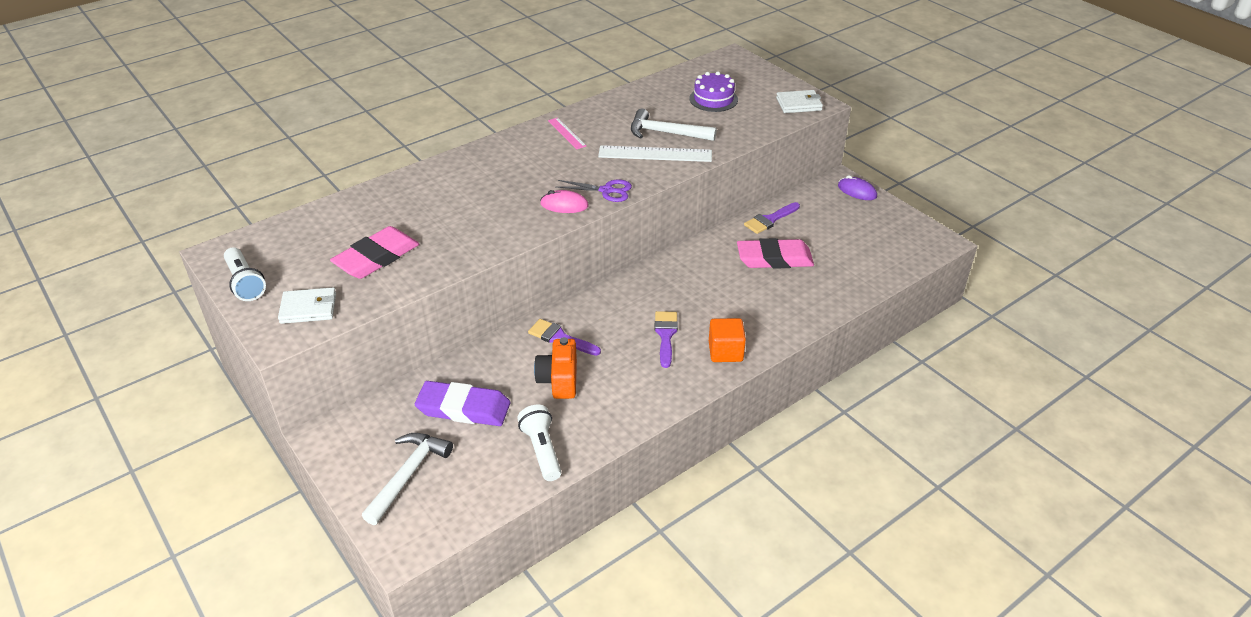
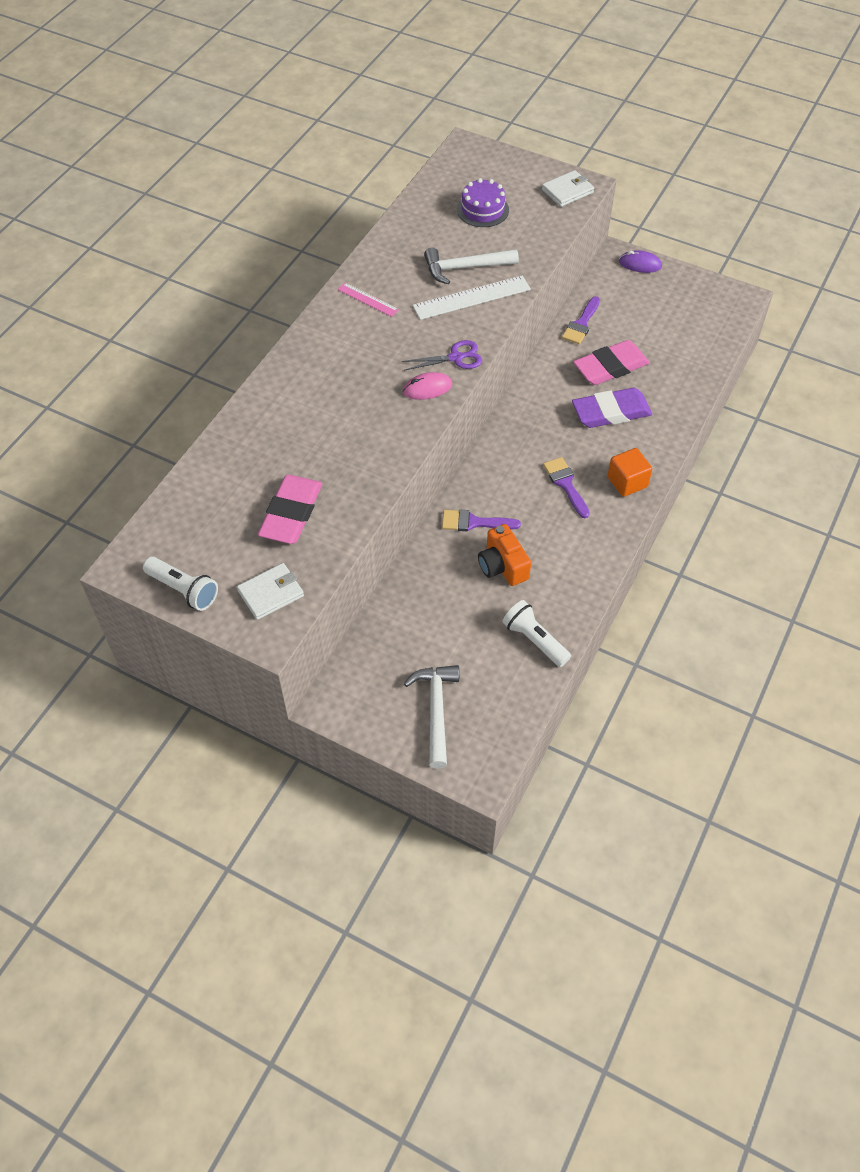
camera: 25 degrees left, 15 degrees up
(463, 408) = (437, 627): purple eraser -> purple eraser (611, 412)

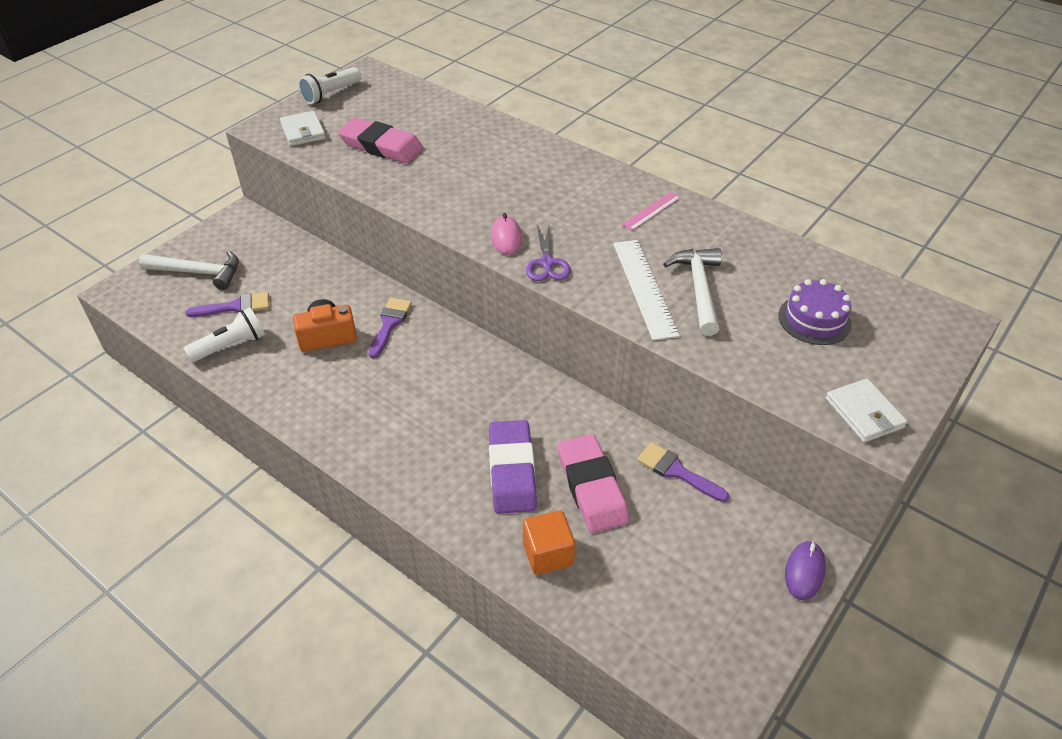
camera: 100 degrees right, 10 degrees down
(565, 484) = (413, 404): purple brush -> purple brush (235, 306)
(627, 482) = (396, 462): orange cube -> orange cube (548, 554)

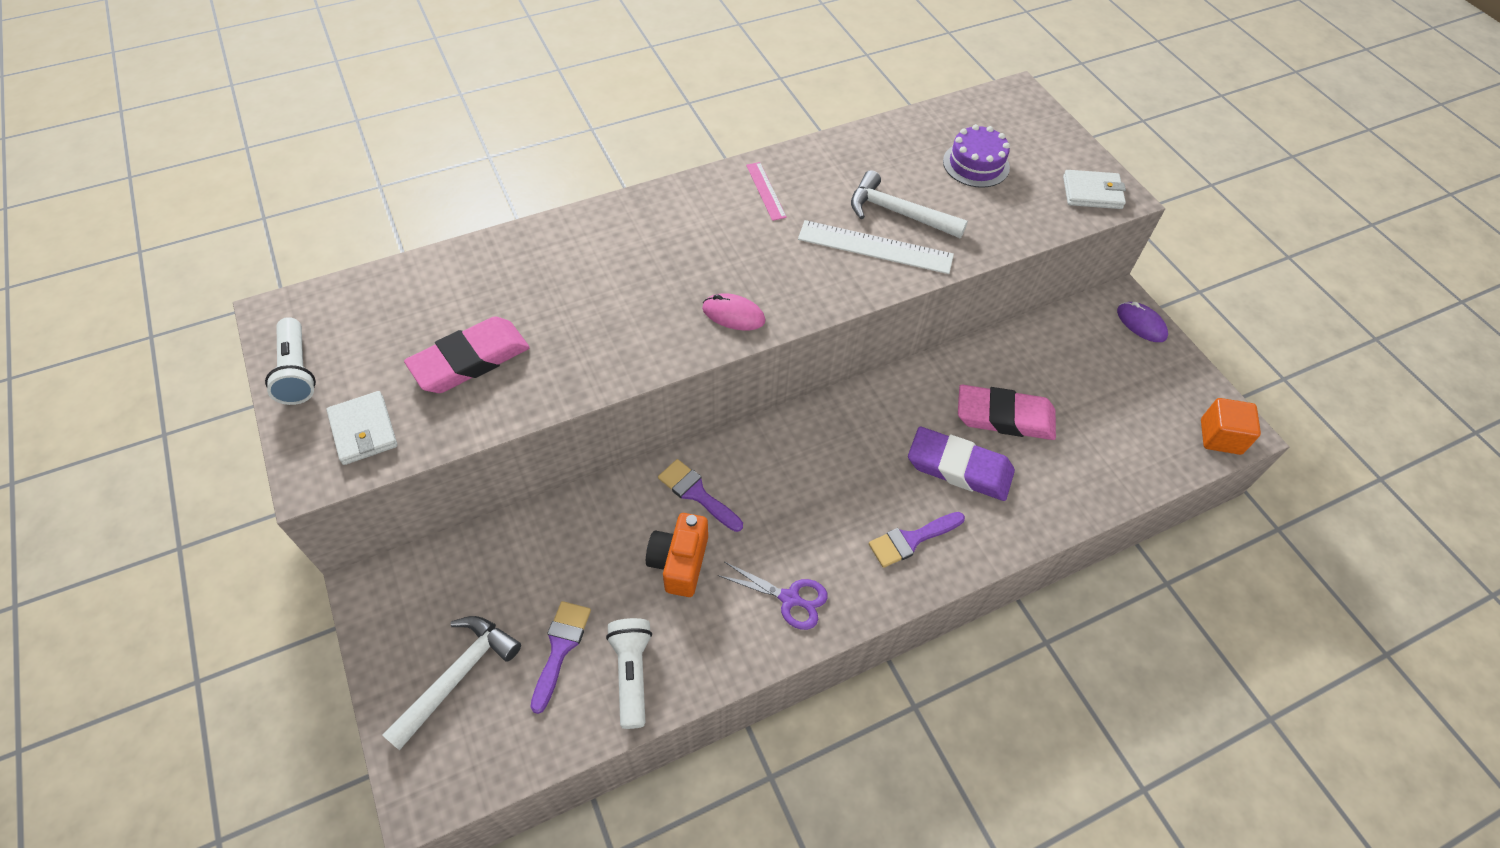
camera: 65 degrees left, 10 degrees up
(303, 131) = (363, 430): white wallet -> white wallet turned 60 degrees clockwise
(547, 263) = (795, 300): purple scissors -> purple scissors (790, 598)
(548, 554) = (1064, 480): orange cube -> orange cube (1220, 437)
(676, 471) = (1012, 351): purple brush -> purple brush (911, 540)

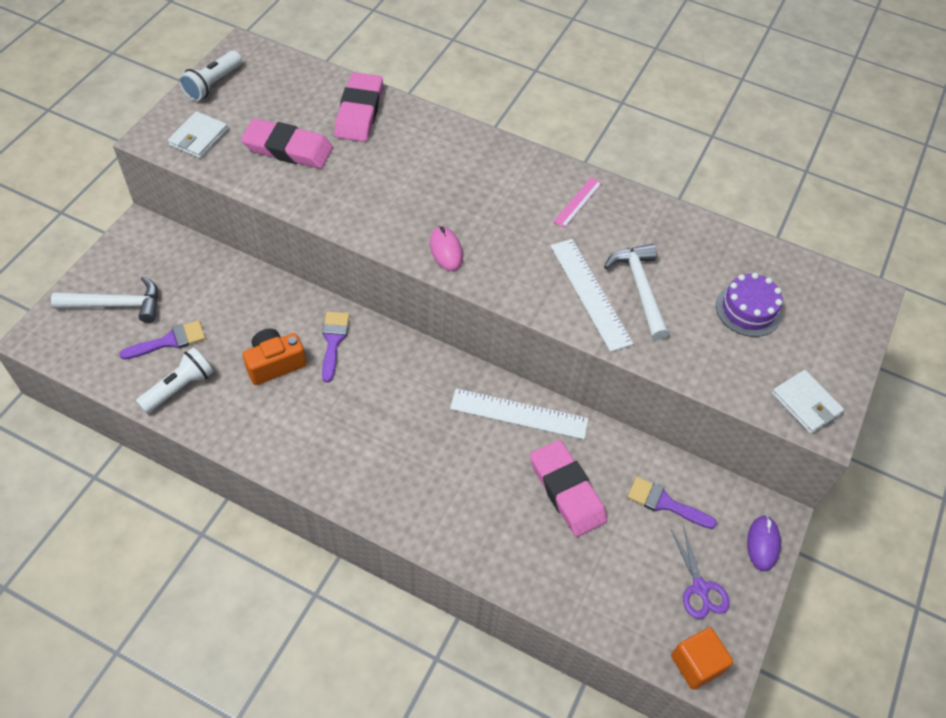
camera: 50 degrees right, 0 degrees up
(485, 273) = (359, 112): none -> pink eraser
(790, 598) = (296, 441): purple scissors -> purple scissors (700, 588)
(901, 400) = (519, 414): none -> white ruler
(911, 540) = (401, 487): purple brush -> purple brush (665, 503)
(959, 468) = (491, 485): purple eraser -> none

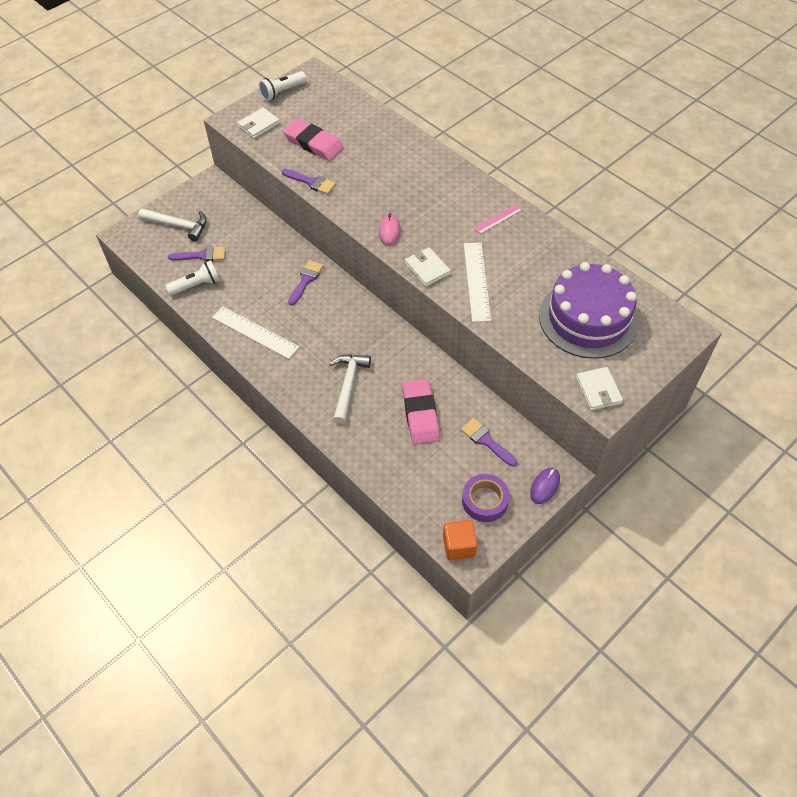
camera: 25 degrees right, 0 degrees up
(275, 364) = (262, 285): orange camera -> none
(309, 204) = (311, 182): none -> purple brush
(359, 112) = (372, 128): pink eraser -> none
(519, 291) = (427, 268): none -> white wallet
(519, 414) = (410, 357): white ruler -> white ruler (255, 332)
(640, 288) = (514, 286): white hammer -> white hammer (348, 385)
(700, 588) = (485, 501): purple scissors -> purple tape
(748, 309) = (588, 318): purple cake -> purple cake, size x1.98

